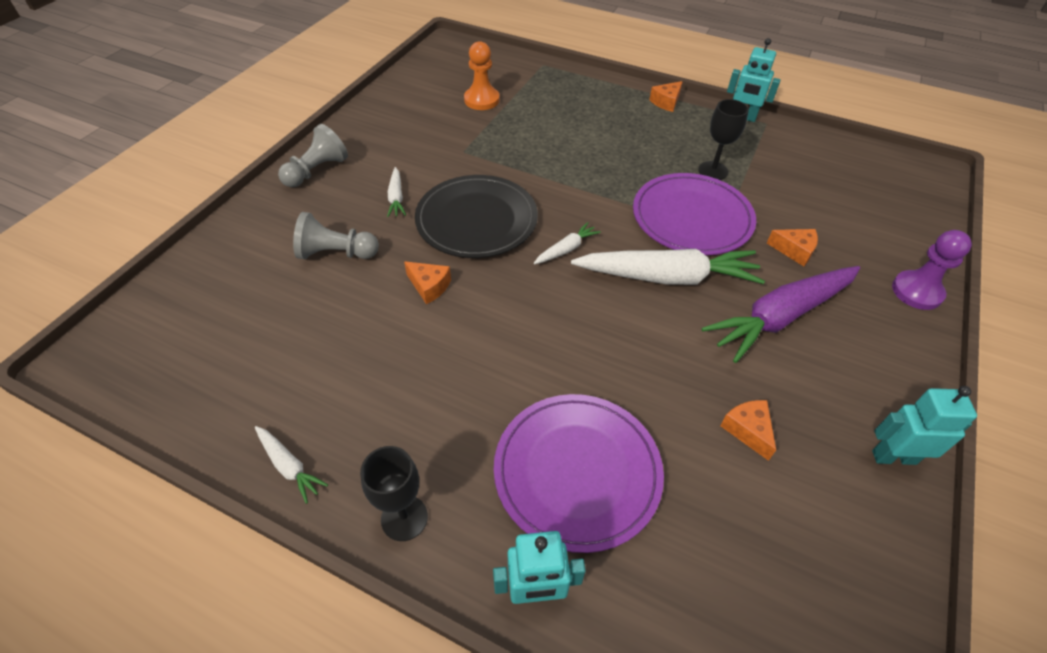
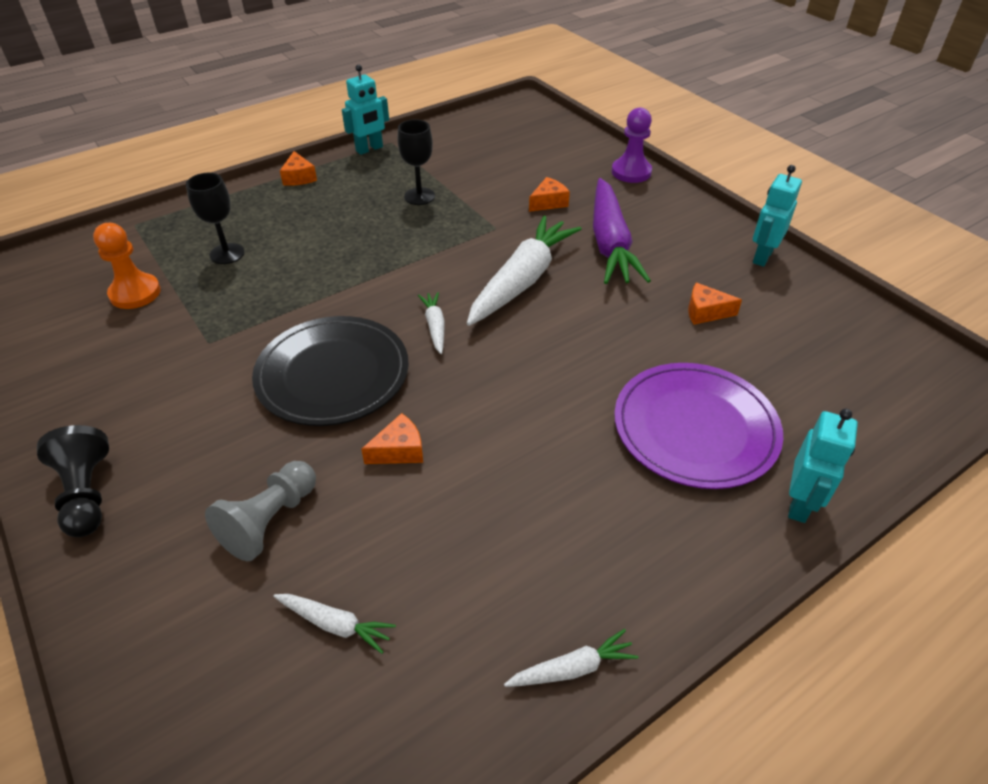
camera: 60 degrees left, 5 degrees down
(317, 171) = (86, 494): grey pawn -> black pawn
(396, 197) = (226, 429): white carrot -> white carrot (335, 624)
(404, 518) = (687, 577): black goblet -> black goblet (227, 254)
(692, 217) = (465, 234): purple plate -> none

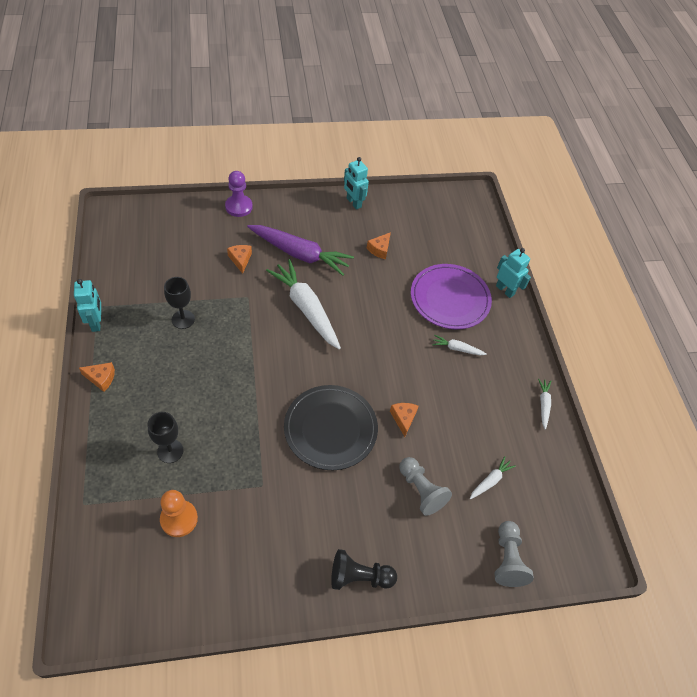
camera: 70 degrees left, 10 degrees up
(168, 714) = (507, 559): none -> grey pawn
(435, 327) = (320, 365): white carrot -> white carrot (457, 349)

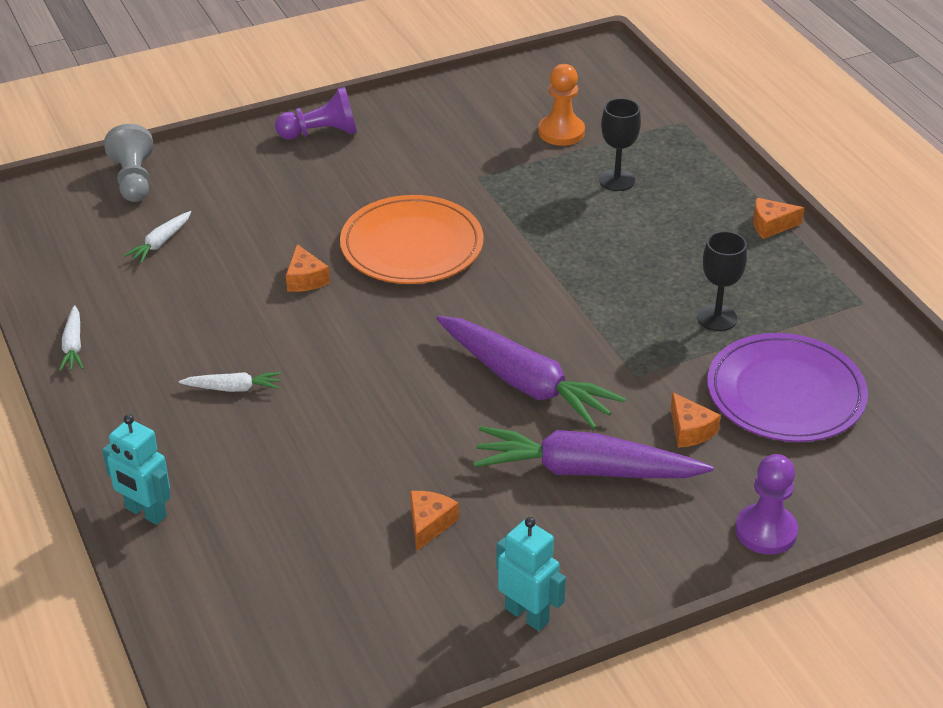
camera: 170 degrees right, 15 degrees down
(96, 322) = (842, 282): turquoise robot -> none
(306, 309) = (524, 382): white carrot -> purple carrot
(330, 429) = (412, 245): black plate -> orange plate
(359, 576) = (321, 133): black pawn -> purple pawn
(421, 490) = (261, 214): grey pawn -> none
(450, 298) = (260, 467): purple plate -> purple plate (785, 393)

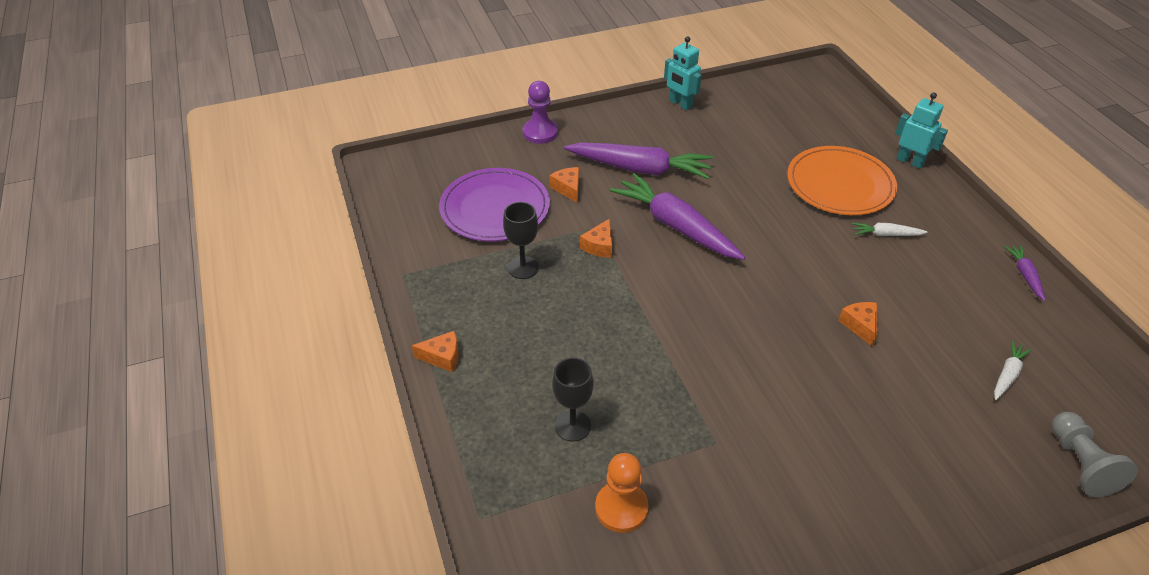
camera: 175 degrees left, 5 degrees up
(73, 345) = (1025, 275): white carrot -> purple carrot
(321, 133) = (899, 528): purple pawn -> none
(412, 245) = (773, 356): orange plate -> orange plate (840, 184)
(429, 524) = (736, 146): orange cheese -> orange cheese (599, 246)

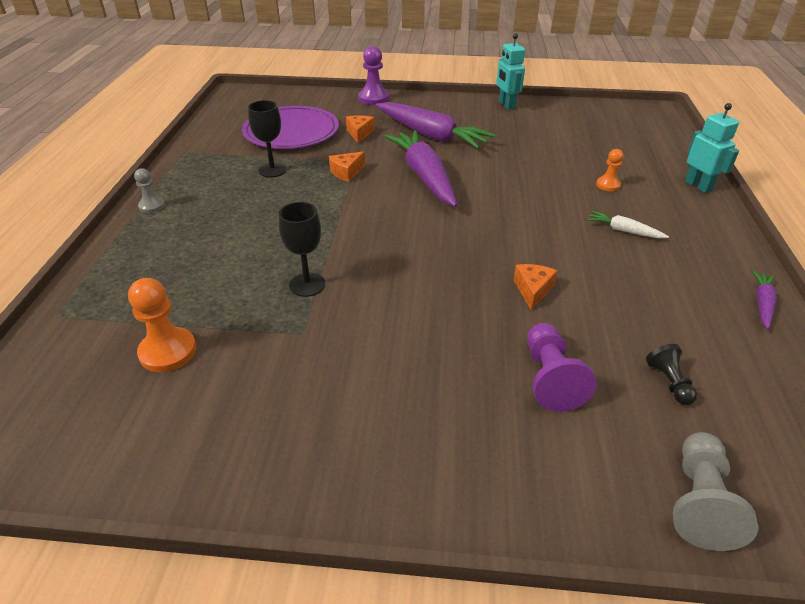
camera: 25 degrees right, 5 degrees down
(442, 357) = (152, 206): orange cheese -> grey pawn
(573, 426) = (195, 279): black goblet -> black goblet (307, 285)
(840, 184) = (608, 185): orange plate -> orange pawn
(929, 405) = (550, 378): none -> purple pawn
(1007, 375) = (669, 382): white carrot -> black pawn

